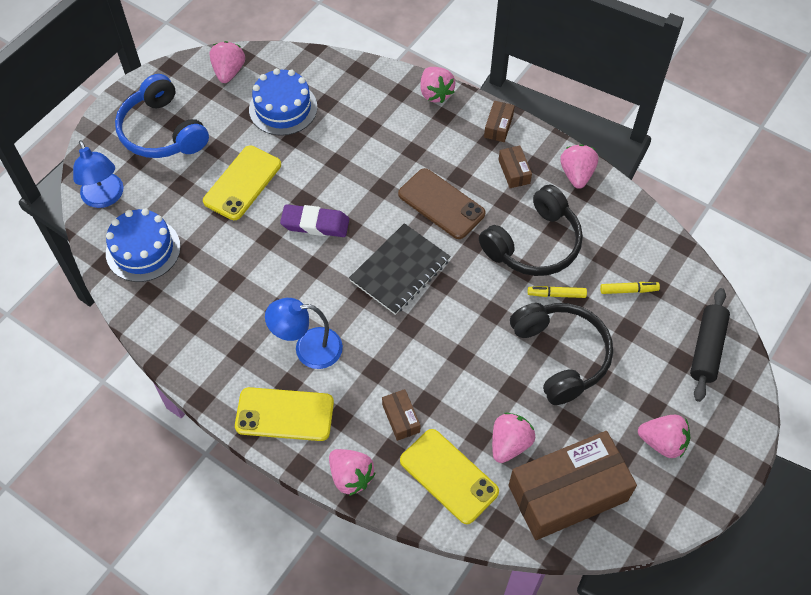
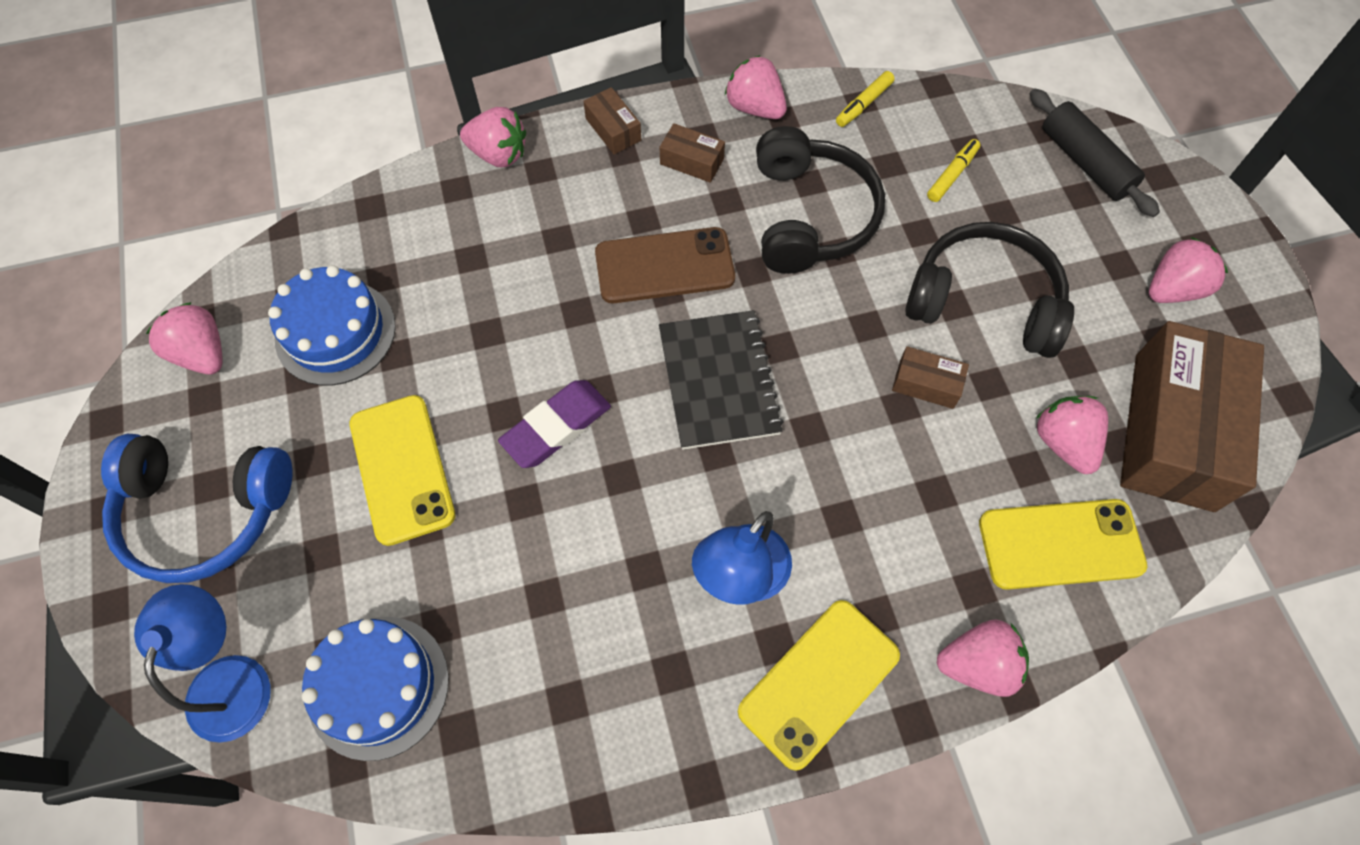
camera: 50 degrees left, 5 degrees up
(105, 198) = (232, 678): blue lamp -> blue lamp turned 105 degrees counterclockwise
(401, 418) = (936, 539): brown box -> brown box (926, 384)
(556, 294) = (898, 245): yellow marker -> yellow marker (863, 104)

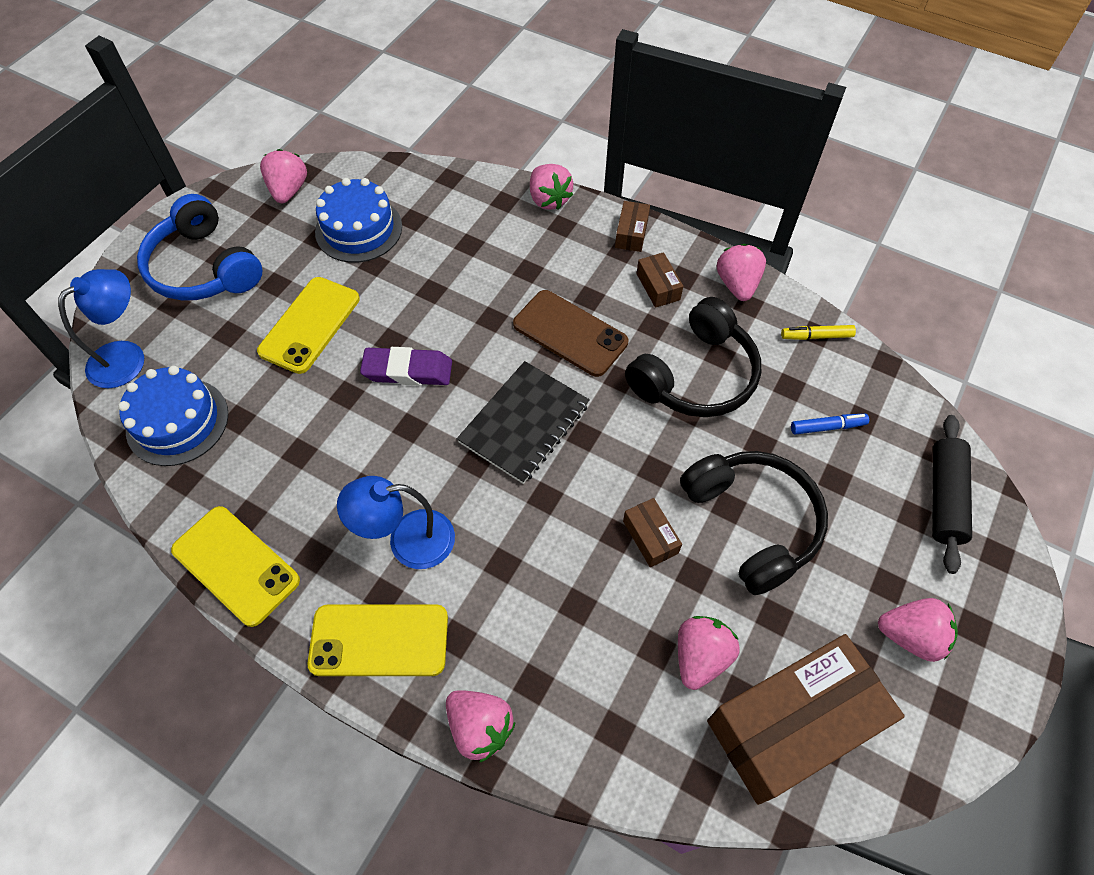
camera: 45 degrees right, 5 degrees down
(952, 175) = (827, 427): yellow marker -> blue marker
(1060, 544) = (620, 714): yellow phone -> yellow phone (236, 565)

